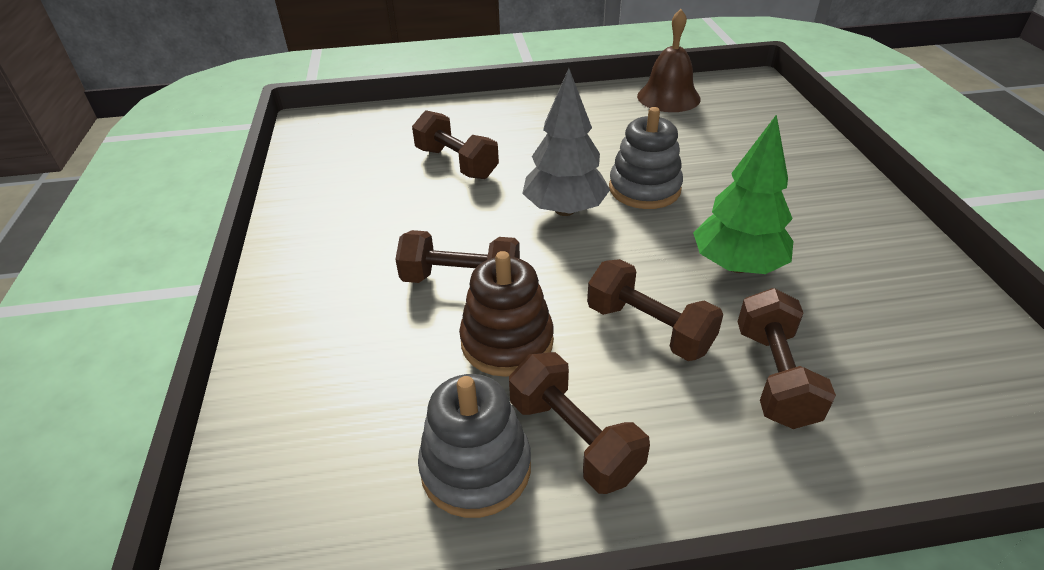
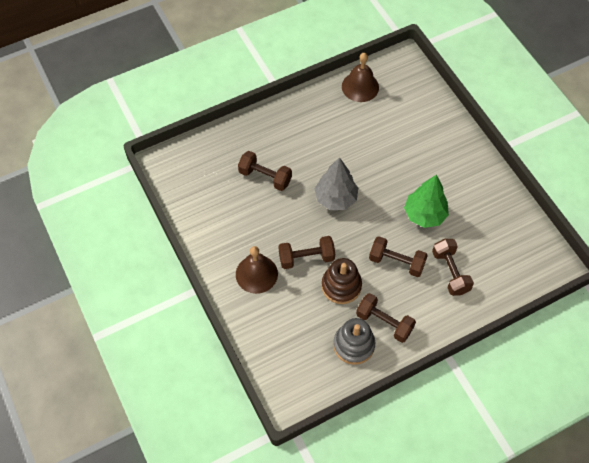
camera: 20 degrees left, 20 degrees up
(350, 283) = (256, 274): none -> brown bell
(644, 189) = (369, 172): grey stacking toy -> none

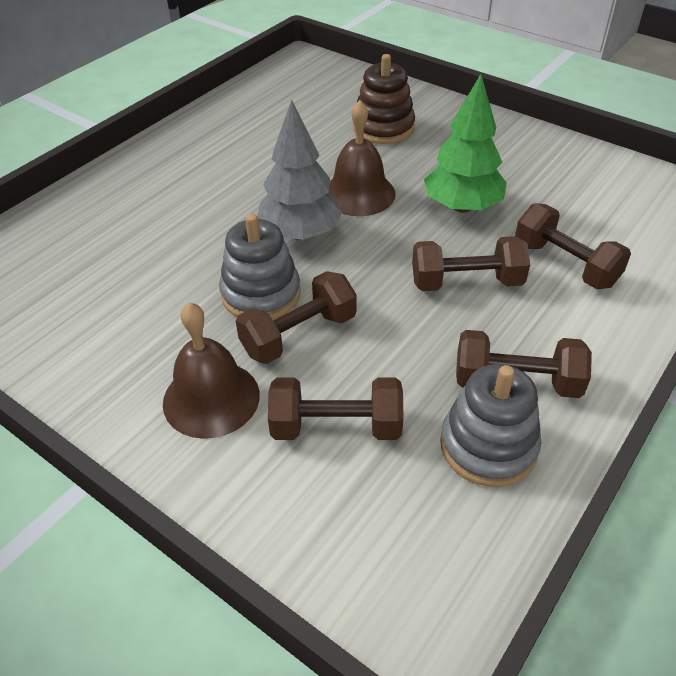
camera: 25 degrees left, 15 degrees down
(265, 177) = (154, 245): brown dumbbell -> brown dumbbell (336, 426)
(300, 228) = (261, 294): none -> grey stacking toy
(341, 286) = (394, 354): brown stacking toy -> brown stacking toy (383, 128)
(360, 87) = (255, 100): brown bell -> brown bell (359, 193)

